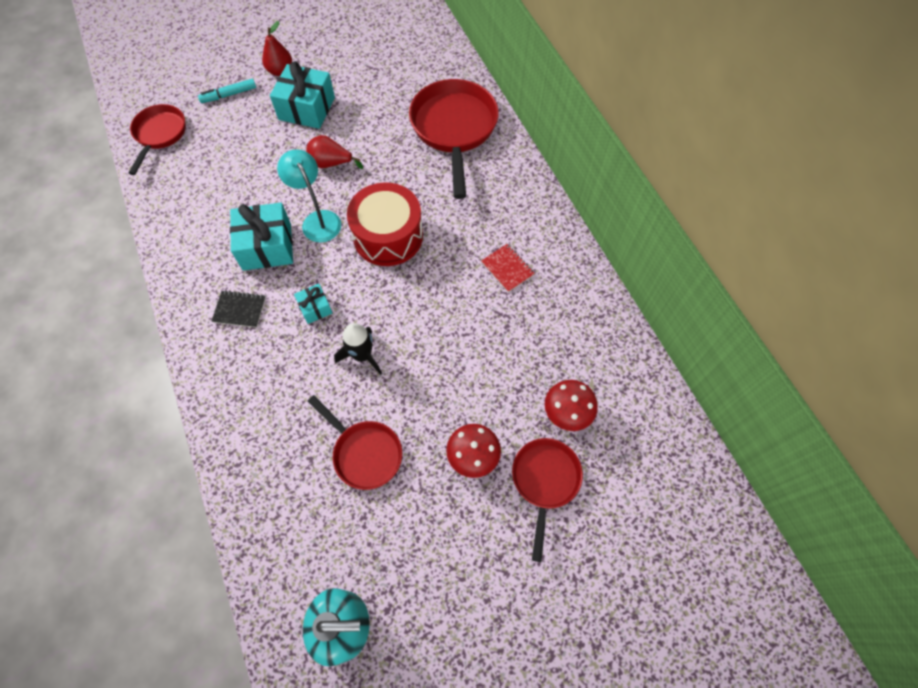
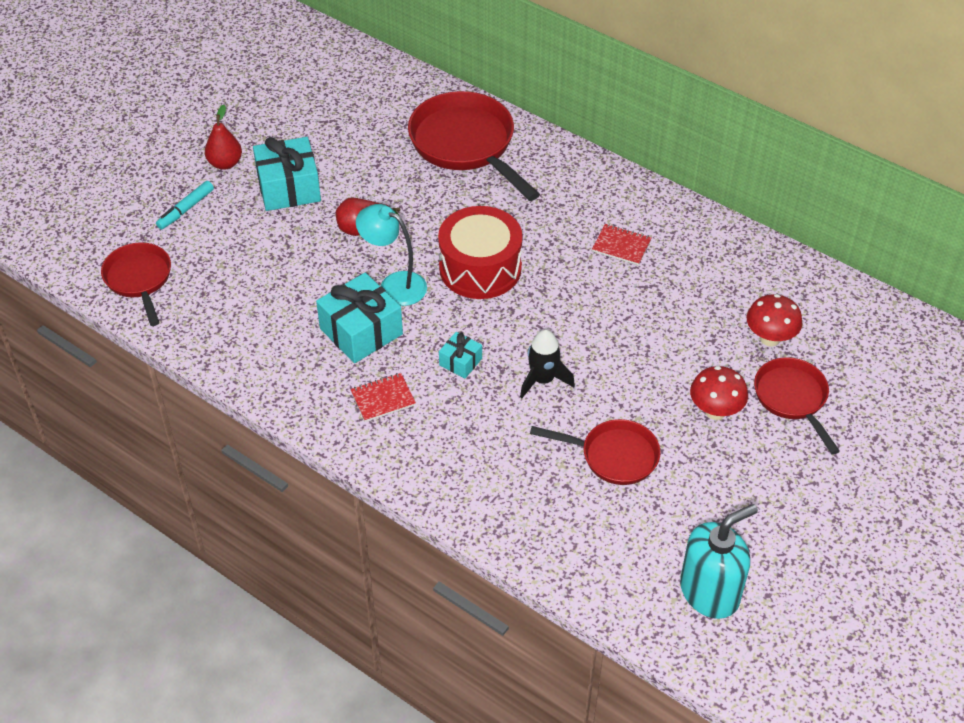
camera: 30 degrees left, 15 degrees down
(239, 310) = (383, 398): black notebook -> red notebook

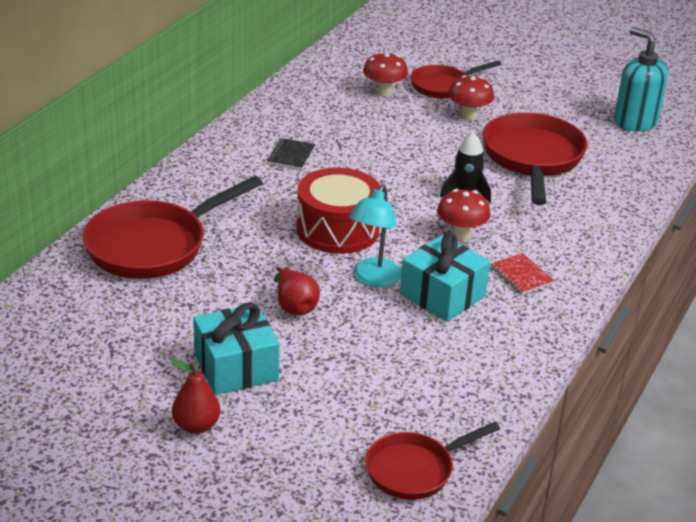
camera: 100 degrees left, 15 degrees down
(185, 209) = (285, 449): turquoise marker -> none
(460, 362) = (461, 235): turquoise gift -> red mushroom
(613, 456) = (532, 159): red pan -> red pan, size x1.66
(621, 246) = (291, 155): red notebook -> black notebook

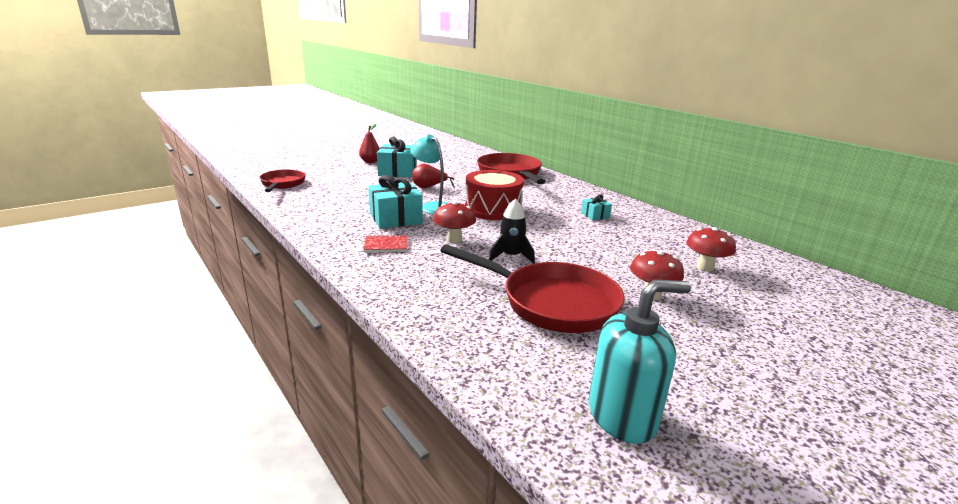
camera: 115 degrees right, 10 degrees down
(291, 155) = (595, 215): black notebook -> turquoise gift
(443, 86) = (725, 300): red pan -> none

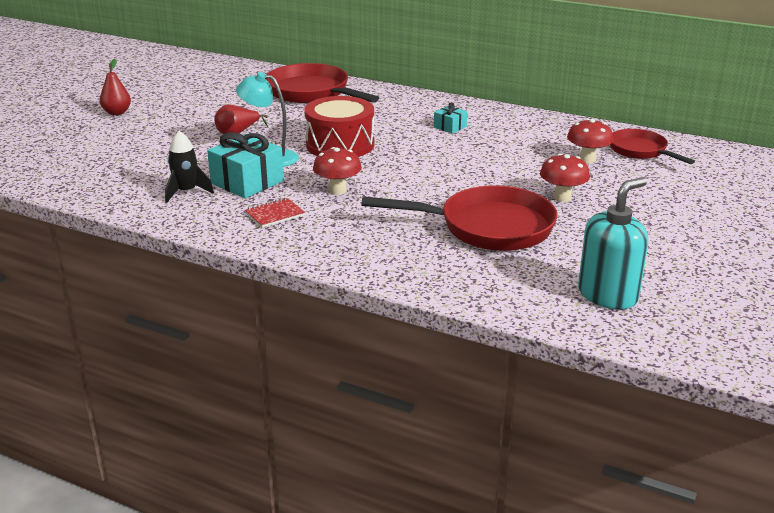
camera: 25 degrees left, 5 degrees up
(282, 184) = (46, 171): red pan -> red pan (640, 151)
(397, 172) = (172, 120): turquoise gift -> none
(511, 256) = (411, 194): black rocket -> black rocket (186, 192)

